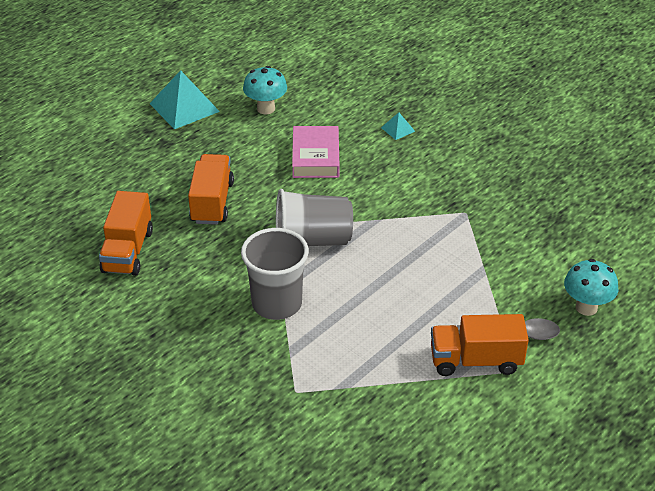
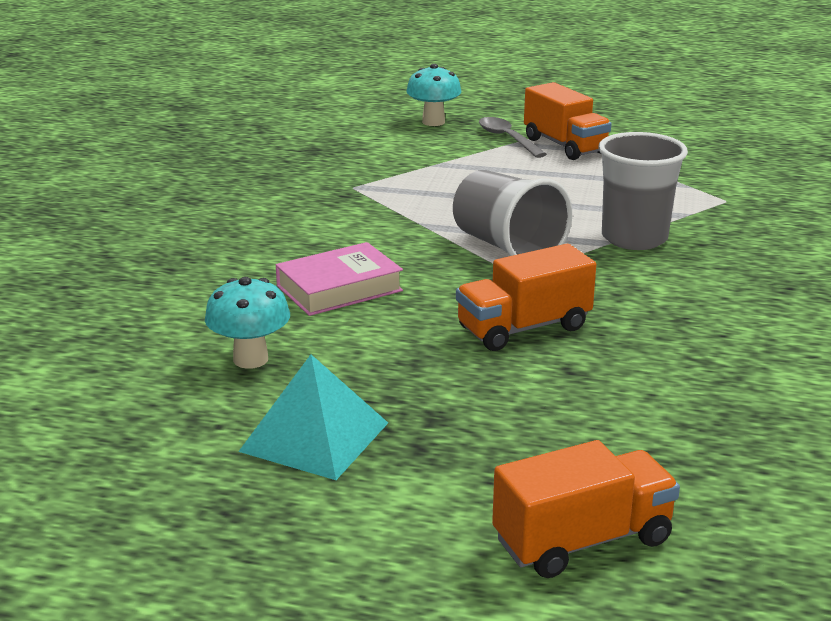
camera: 120 degrees left, 15 degrees down
(127, 251) = (699, 353): orange truck -> orange truck (582, 541)
(398, 129) = (218, 253): turquoise pyramid -> none

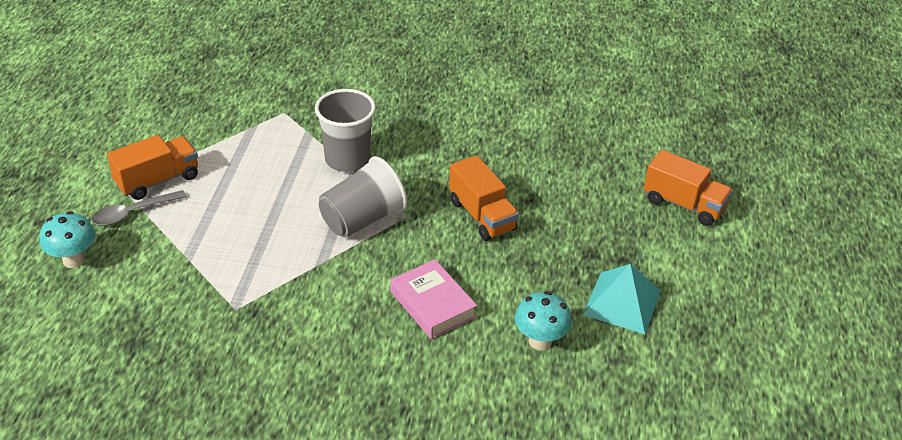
camera: 95 degrees left, 15 degrees up
(582, 541) = (683, 204): orange truck -> orange truck turned 150 degrees clockwise

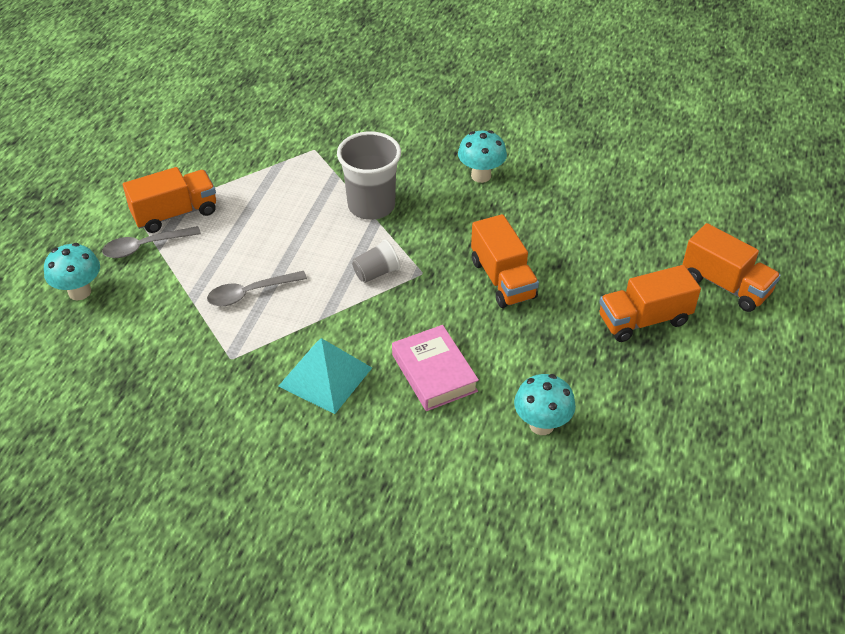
camera: 10 degrees right, 5 degrees up
(244, 247) = (250, 293): none -> grey spoon
(362, 219) = (376, 273): grey cup -> grey cup, size x0.52
(446, 125) = (481, 176): none -> turquoise mushroom
(616, 241) = (644, 320): none -> orange truck
(622, 302) = (638, 390): turquoise pyramid -> turquoise pyramid (325, 376)

